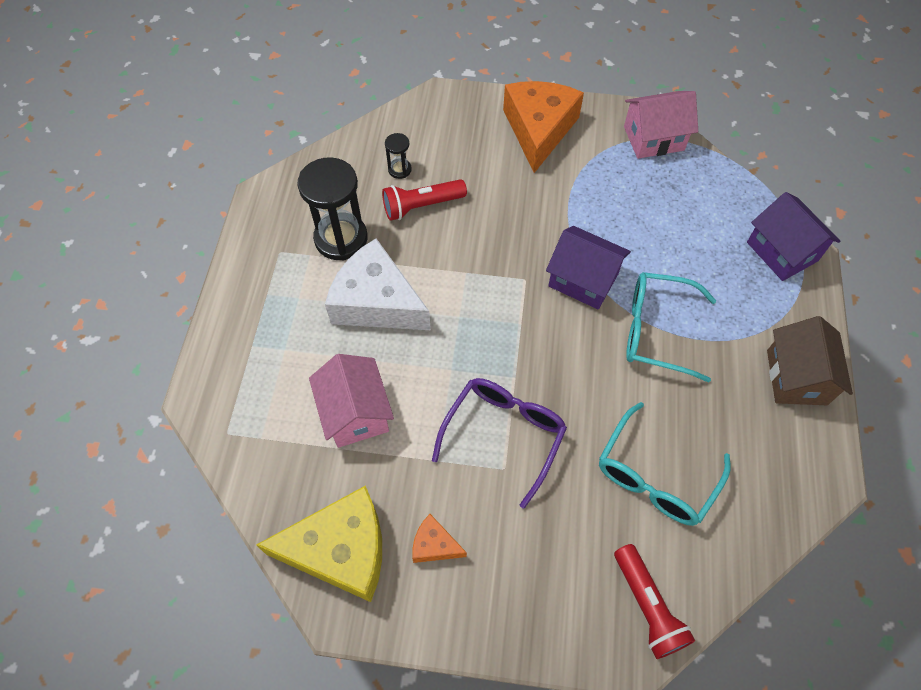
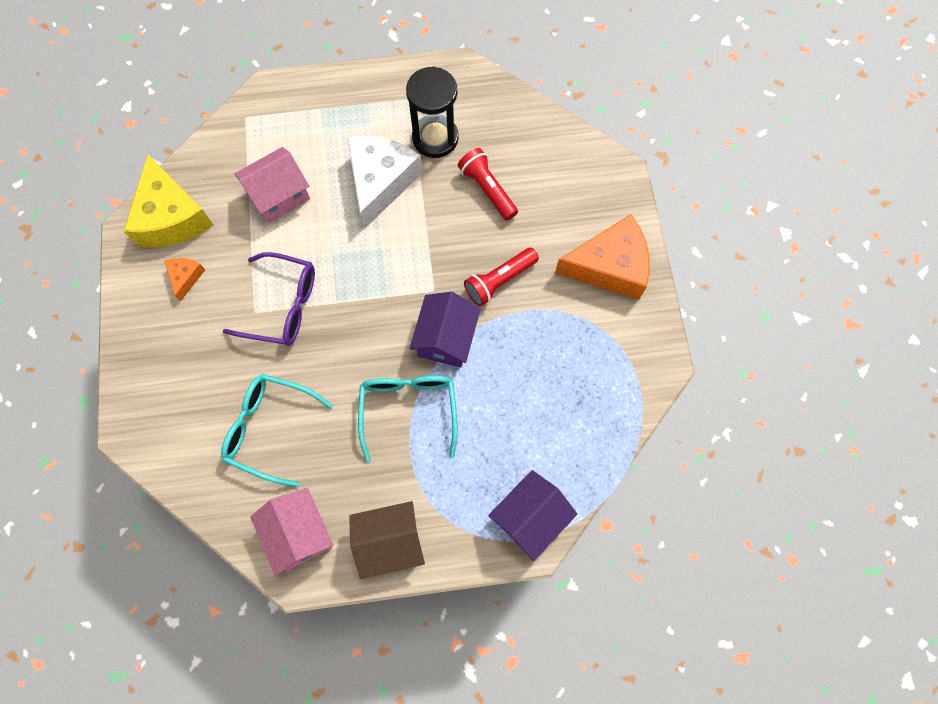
camera: 75 degrees right, 10 degrees up
(399, 169) = (522, 161): black hourglass -> none
(647, 606) = (163, 437): red flashlight -> red flashlight (499, 281)
(653, 138) = (635, 375): pink house -> pink house (299, 533)

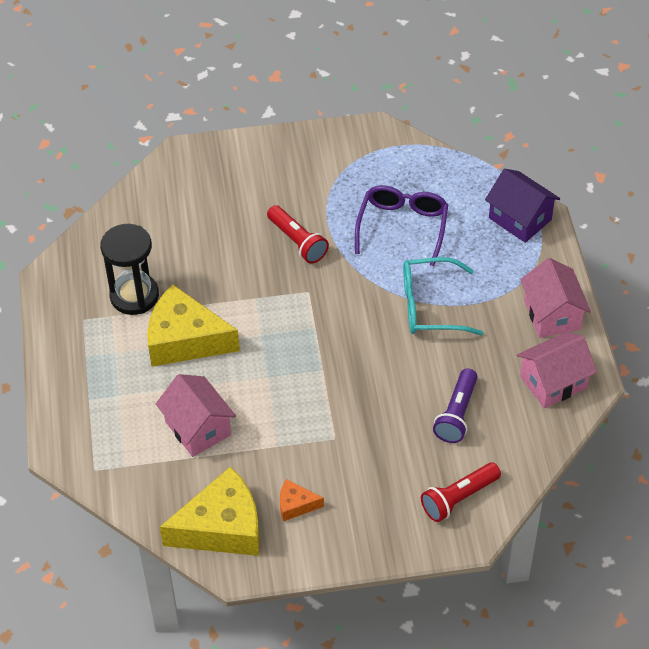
camera: 90 degrees left, 20 degrees down
(269, 428) = (456, 414): turquoise glasses -> purple flashlight
(283, 306) = (327, 414): purple glasses -> purple glasses (402, 227)
(381, 182) = (185, 339): white cheese -> yellow cheese
(390, 541) = (552, 314): brown house -> pink house
(446, 338) = (358, 280): purple house -> none
(487, 189) = (197, 252): red flashlight -> red flashlight (458, 498)
(609, 267) = (282, 163): orange cheese -> none

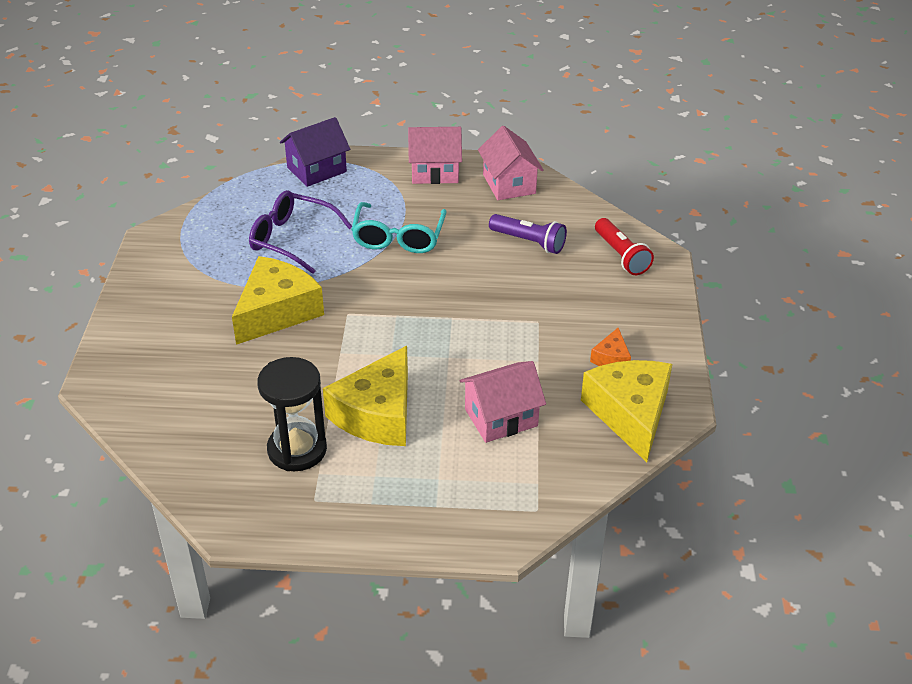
camera: 80 degrees left, 10 degrees down
(297, 242) = (277, 311): red flashlight -> yellow cheese

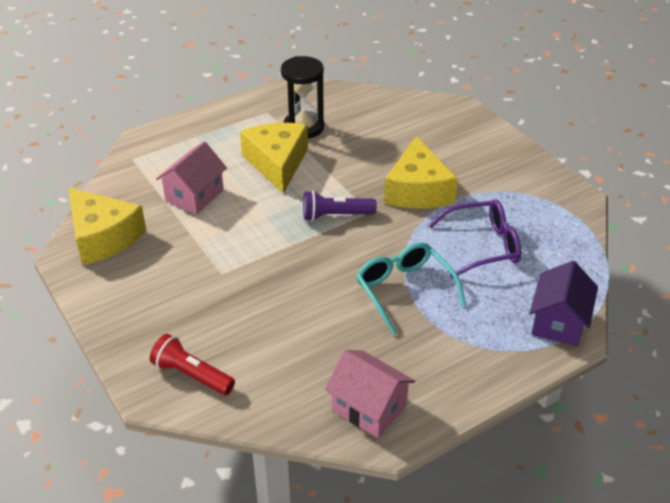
camera: 145 degrees right, 0 degrees up
(435, 172) = (455, 382): pink house -> none
(529, 242) = (289, 345): purple flashlight -> purple flashlight (335, 215)
(611, 358) = (141, 271): orange cheese -> none

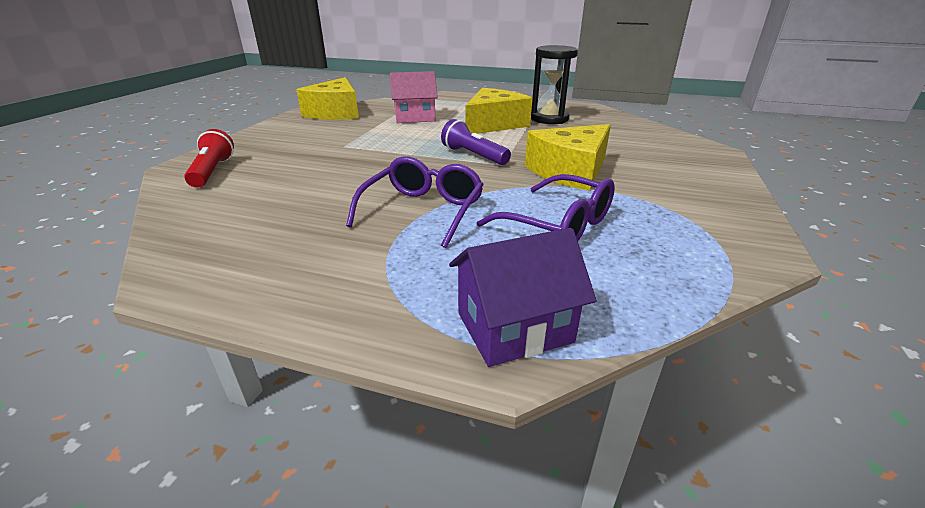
camera: 50 degrees right, 10 degrees down
(369, 408) = (220, 252): pink house -> none
(404, 290) = (423, 210): turquoise glasses -> purple glasses

